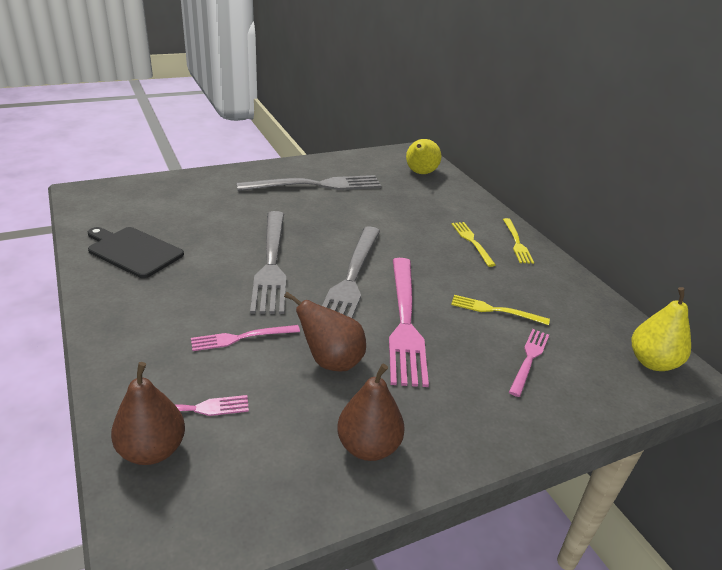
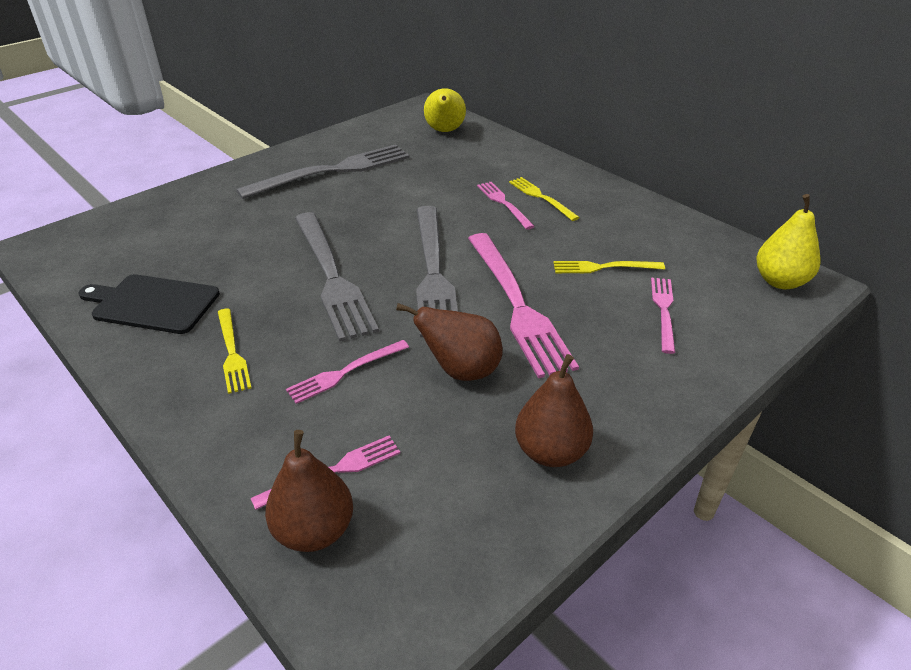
camera: 15 degrees left, 5 degrees up
(438, 239) = (503, 203): none -> pink fork
(516, 242) = (588, 187): yellow fork -> yellow fork (232, 352)

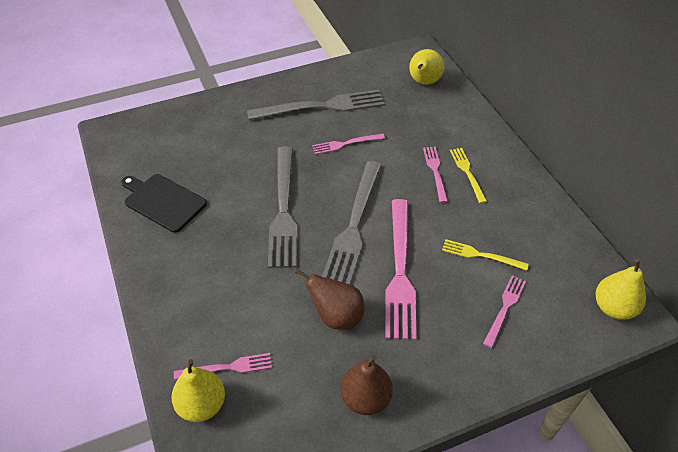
camera: 20 degrees right, 10 degrees up
(232, 352) = (198, 257): yellow fork -> none
(314, 531) = (202, 405): brown pear -> yellow pear
(345, 372) = (262, 294): pink fork -> pink fork (345, 144)

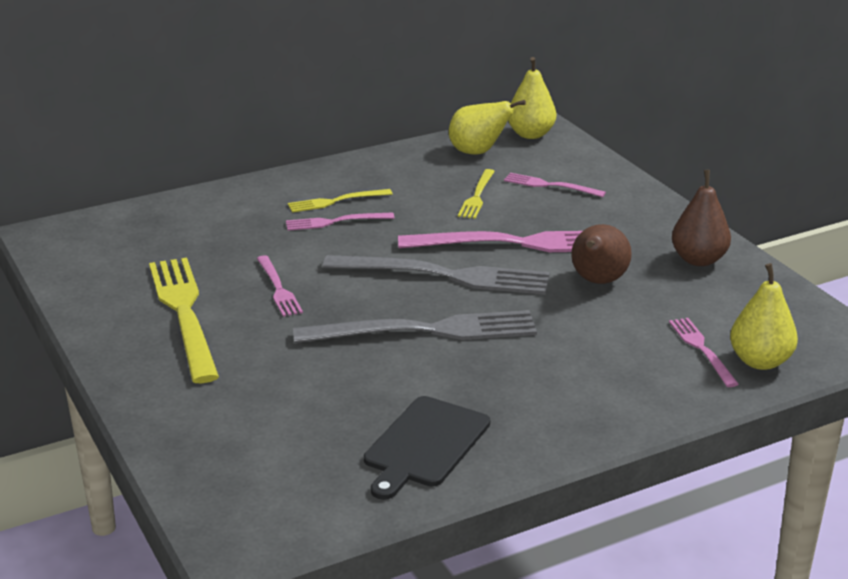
camera: 95 degrees left, 20 degrees down
(321, 106) = (184, 313): grey fork -> yellow fork
(423, 82) = (133, 230): yellow pear -> yellow pear (478, 152)

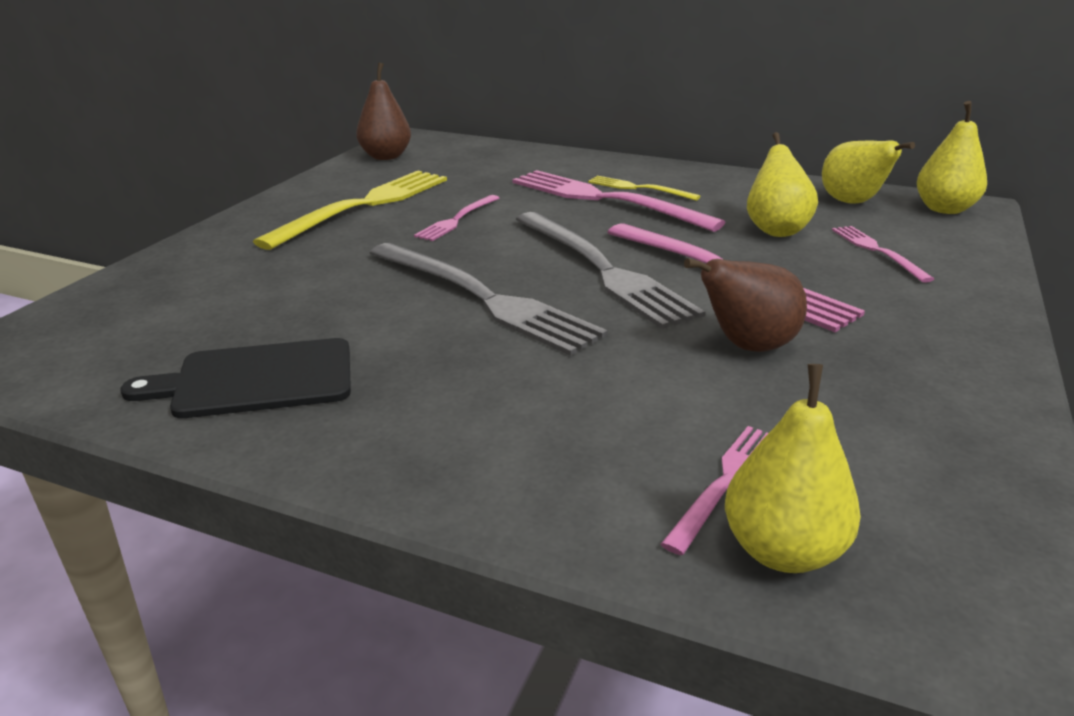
camera: 50 degrees right, 0 degrees up
(335, 222) = (605, 199): pink fork -> pink fork, size x1.96
(477, 196) = (775, 230): yellow fork -> yellow pear
(698, 260) = (933, 390): brown pear -> brown pear (386, 157)

